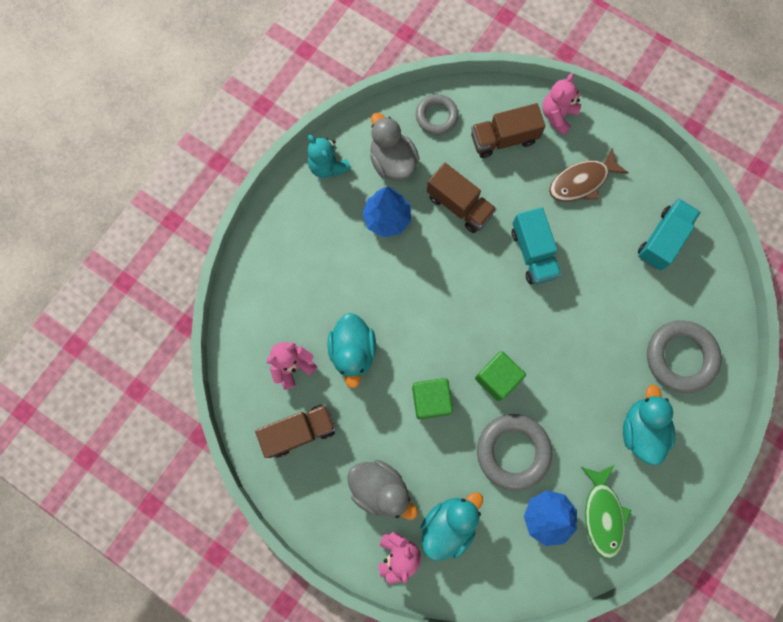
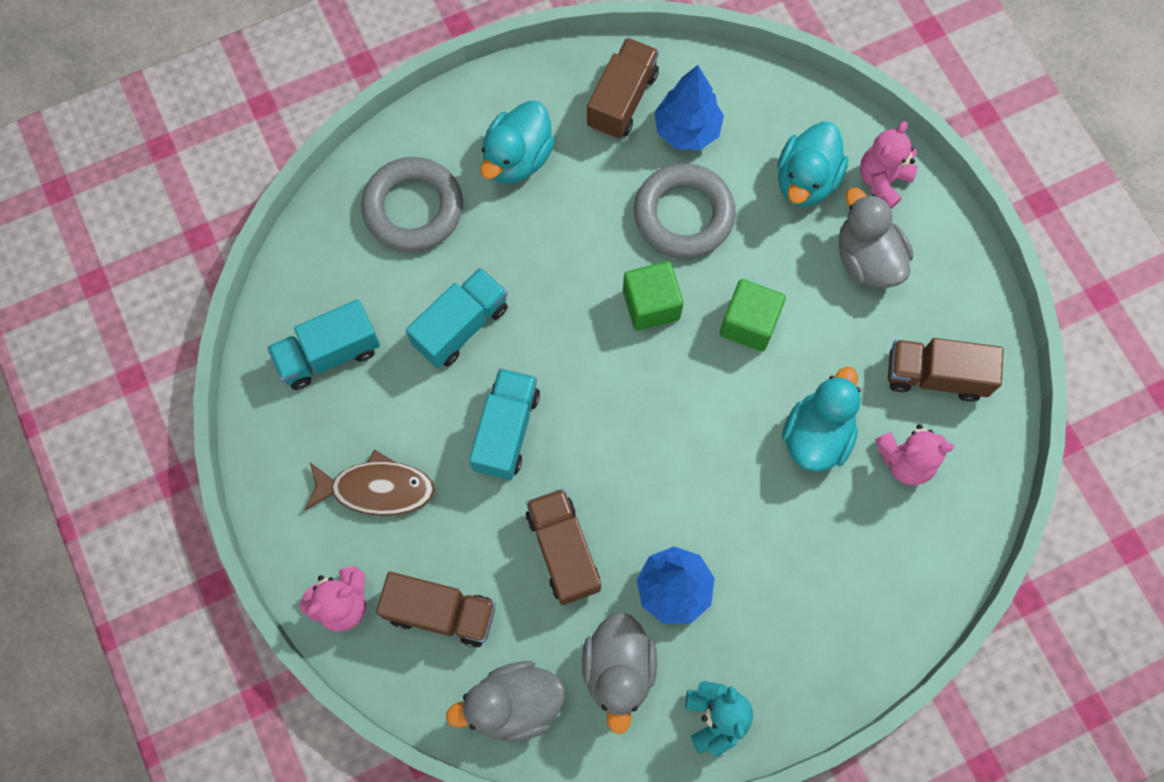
camera: 150 degrees left, 5 degrees down
(436, 116) = (514, 704): grey ring -> grey duck
(448, 525) = (806, 180): turquoise duck -> turquoise duck turned 45 degrees counterclockwise
(600, 299) = (461, 326): none -> turquoise truck
(602, 514) = (622, 100): green fish -> brown truck

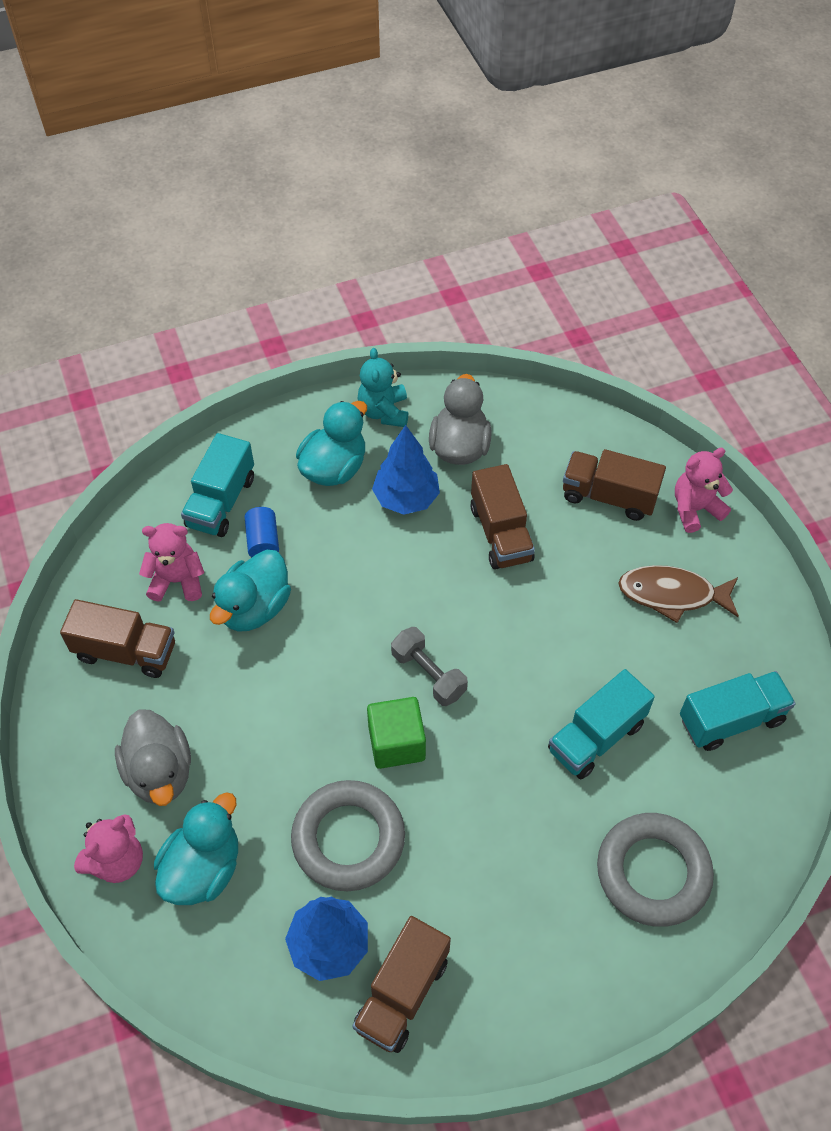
camera: 175 degrees left, 15 degrees down
(506, 431) = (550, 634): turquoise truck -> turquoise truck (221, 502)
(514, 704) = (546, 431): grey duck -> none
(517, 159) = (533, 925): turquoise duck -> turquoise duck (334, 468)
(627, 377) = (428, 674): none -> grey dumbbell
(749, 324) = (298, 715): green cube -> none
(824, 517) = (263, 541): none -> blue cylinder

